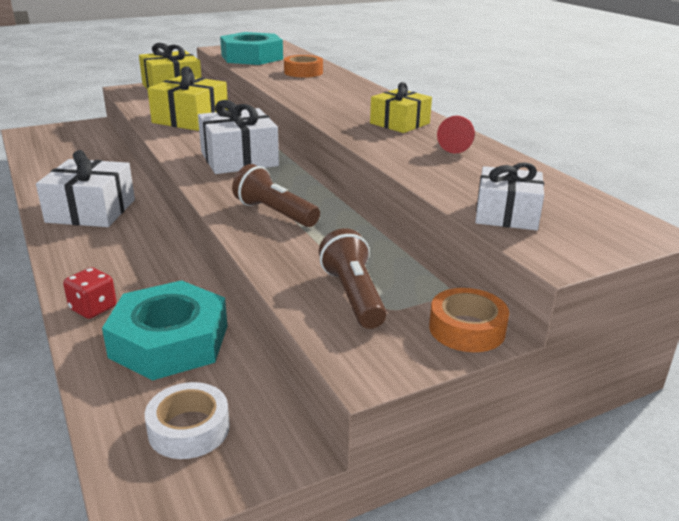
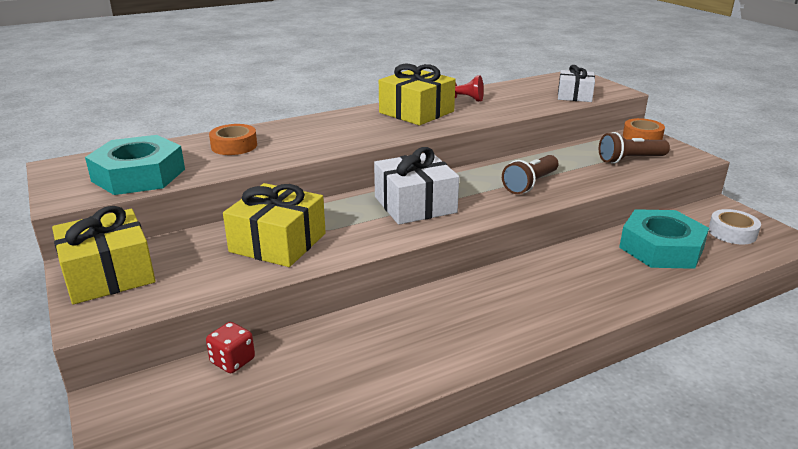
camera: 90 degrees left, 0 degrees up
(91, 211) = (465, 325): white gift -> none
(93, 308) = (643, 285): red dice -> red dice (232, 361)
(399, 123) = (416, 112): yellow gift -> yellow gift, size x1.54

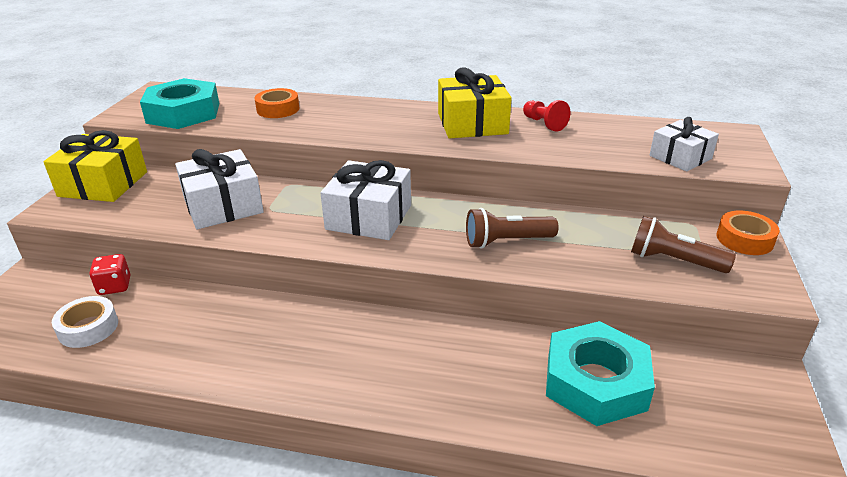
camera: 40 degrees right, 5 degrees up
(278, 242) = (223, 205): yellow gift -> white gift
(732, 232) = (724, 413): white tape -> white tape (88, 328)

